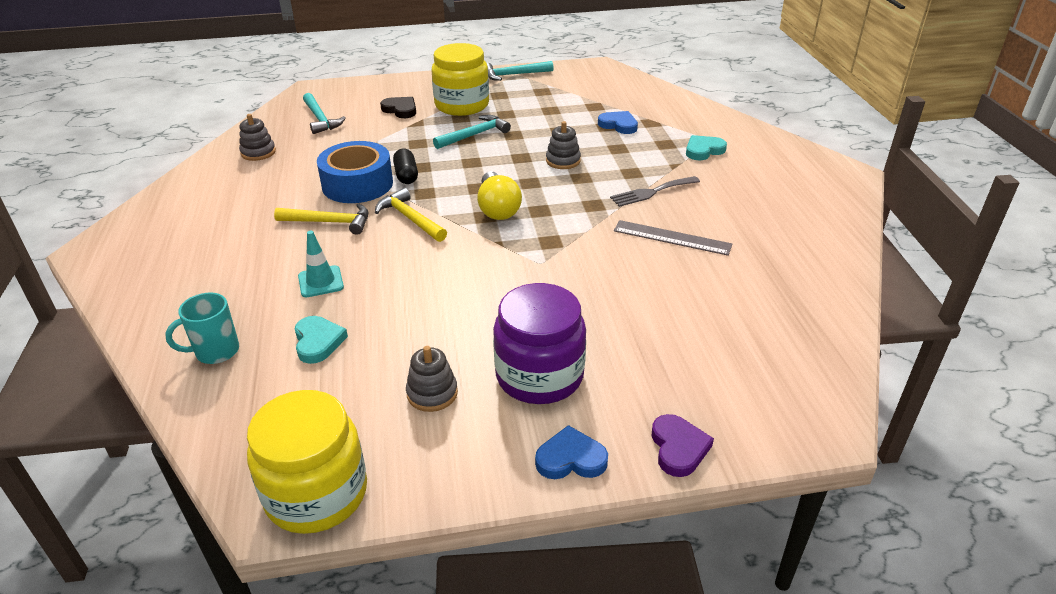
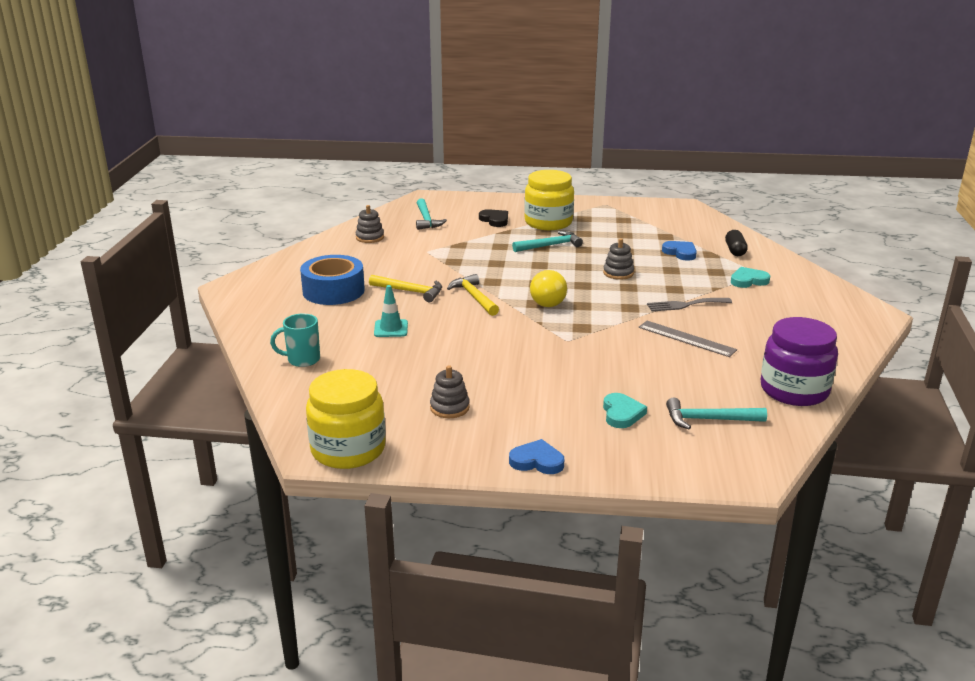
camera: 15 degrees right, 10 degrees down
(318, 342) = (377, 365): turquoise heart -> turquoise heart (622, 413)
(357, 184) = (440, 269): blue tape -> blue tape (333, 291)
(406, 175) = (482, 267): black capsule -> black capsule (735, 250)
(514, 75) = (604, 204): turquoise hammer -> turquoise hammer (709, 420)
(539, 376) = (535, 410): purple jar -> purple jar (794, 390)
(678, 448) = (622, 469): purple heart -> none

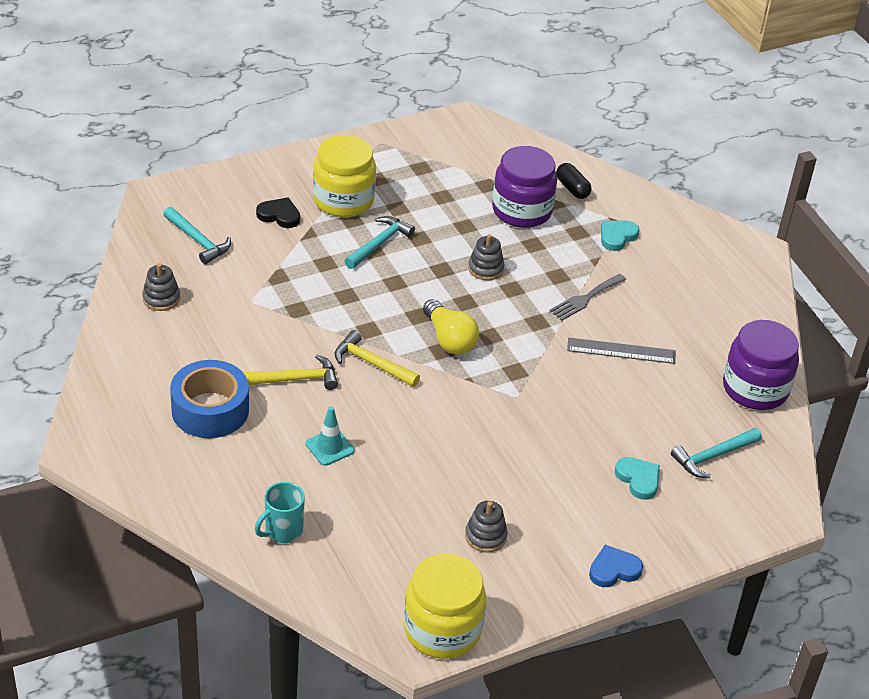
camera: 35 degrees left, 15 degrees up
(680, 253) = (522, 210): blue heart -> purple jar

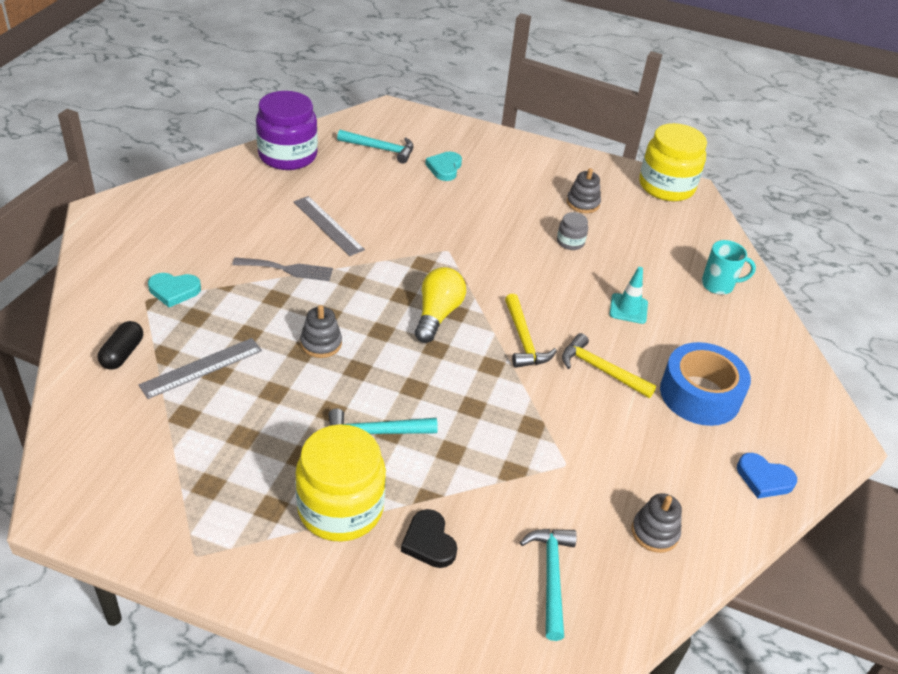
camera: 135 degrees left, 0 degrees up
(443, 480) = (570, 242): none -> grey jar
(522, 210) = (202, 368): purple jar -> grey ruler
(614, 570) = (528, 149): blue heart -> blue heart (764, 479)

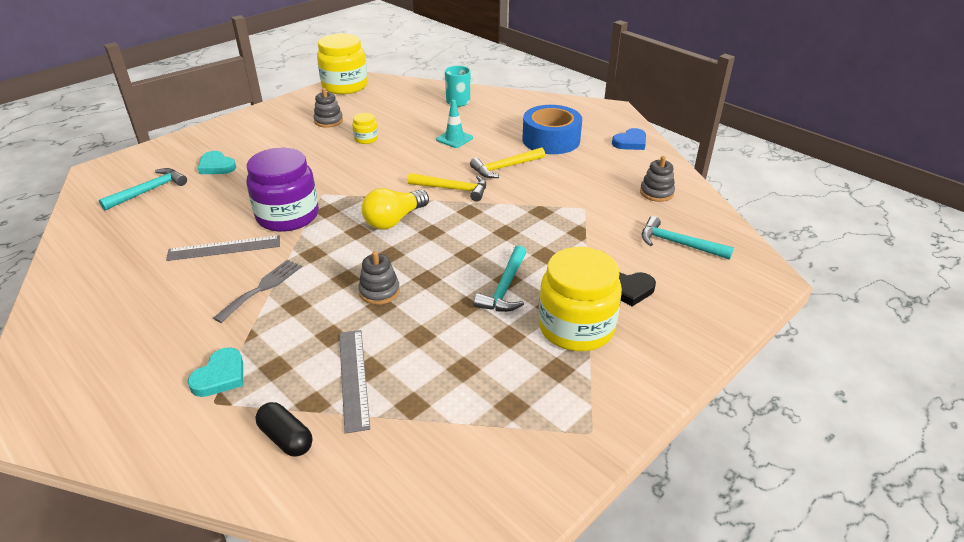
camera: 60 degrees left, 5 degrees down
(288, 156) = (88, 247): purple jar -> purple jar (288, 216)
(437, 315) = (394, 220): yellow light bulb -> yellow light bulb turned 90 degrees counterclockwise
(570, 242) = (366, 139): grey jar -> yellow jar

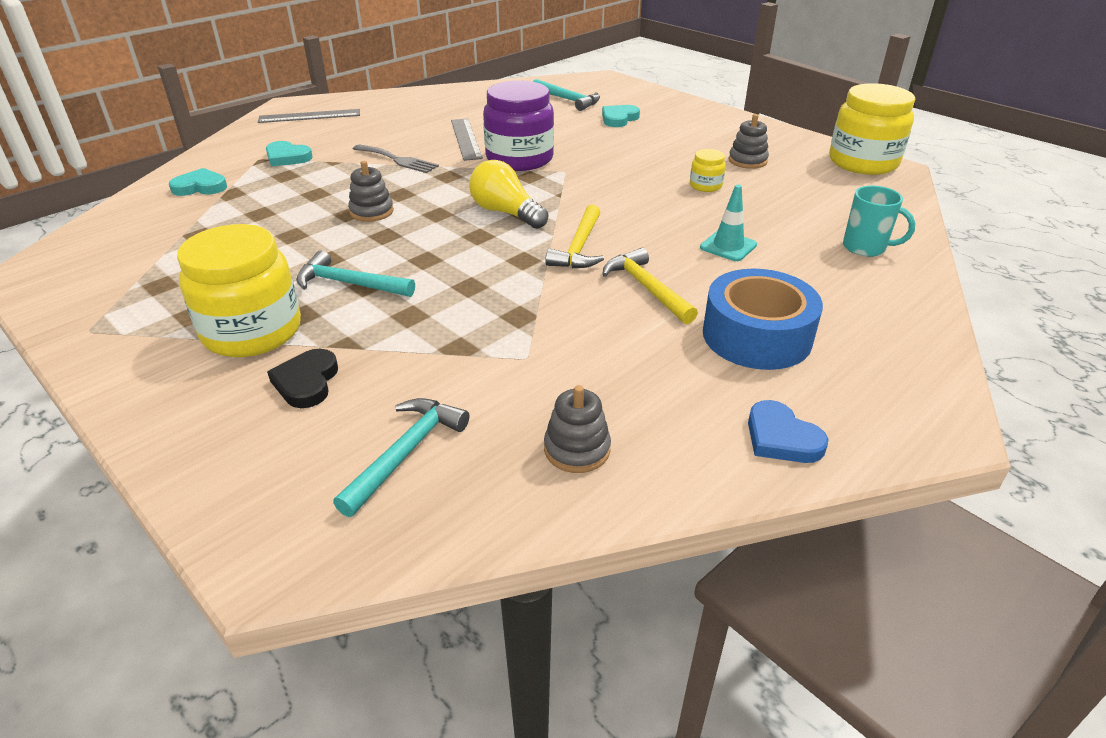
camera: 90 degrees right, 0 degrees up
(286, 438) = (200, 187): black capsule -> turquoise heart
(354, 378) = (251, 207): grey ruler -> grey ruler (309, 116)

